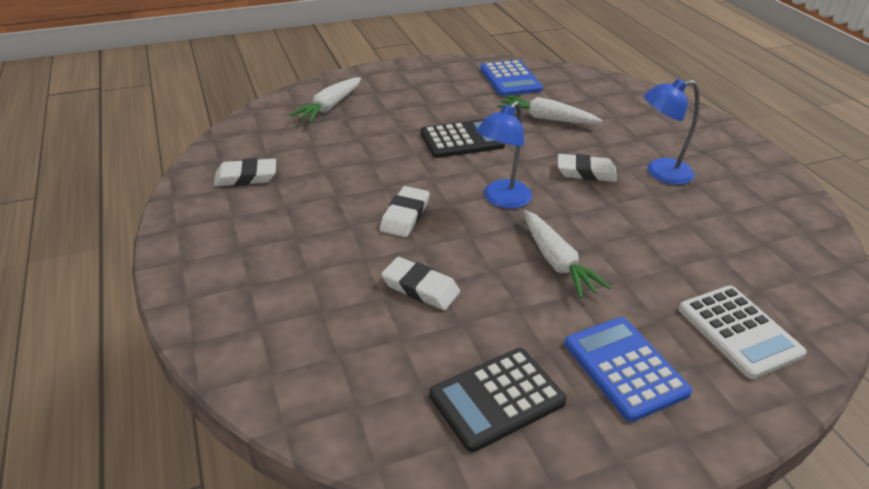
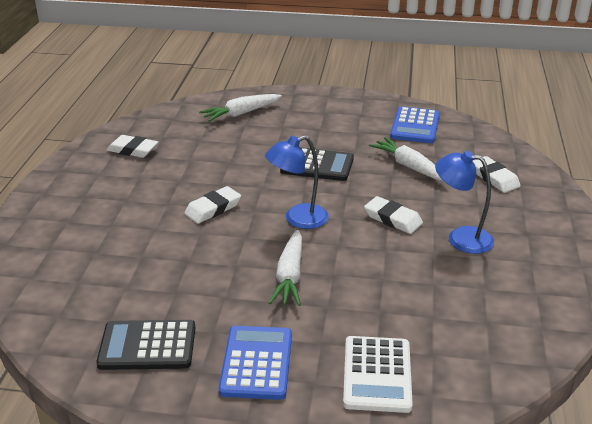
camera: 30 degrees right, 5 degrees down
(420, 288) = (172, 260): white eraser -> white eraser (494, 178)

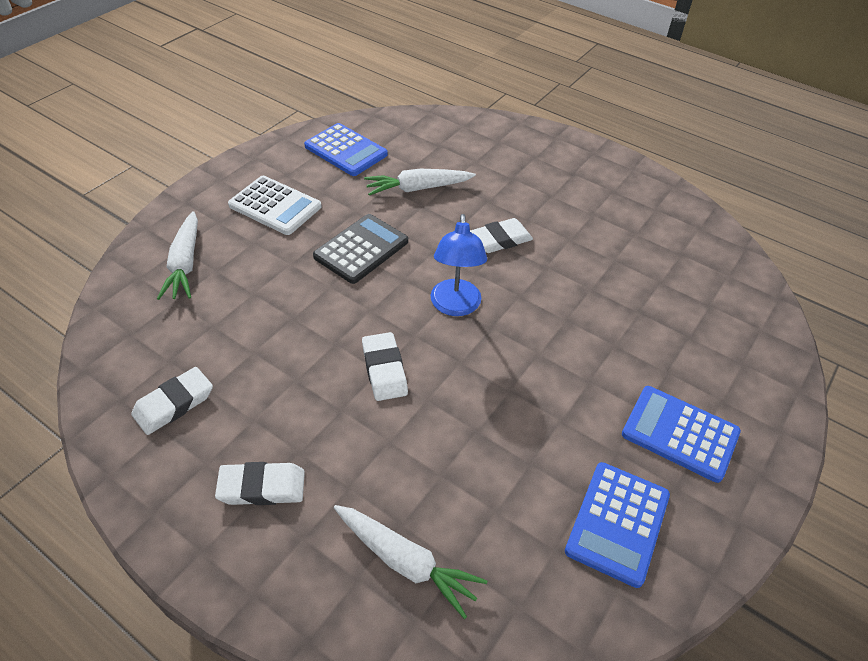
camera: 65 degrees left, 15 degrees up
(147, 346) = (617, 523): black calculator -> blue calculator
(290, 276) = (552, 353): white carrot -> white carrot (405, 561)
(377, 374) = (725, 352): white calculator -> white calculator (275, 206)
(460, 238) = (557, 213): blue lamp -> none
(494, 178) = (478, 149): white eraser -> white eraser (262, 487)

